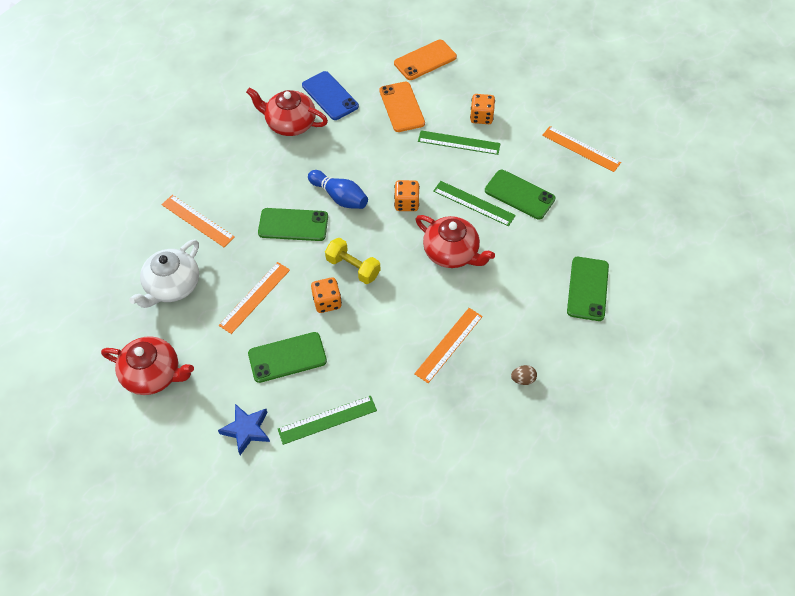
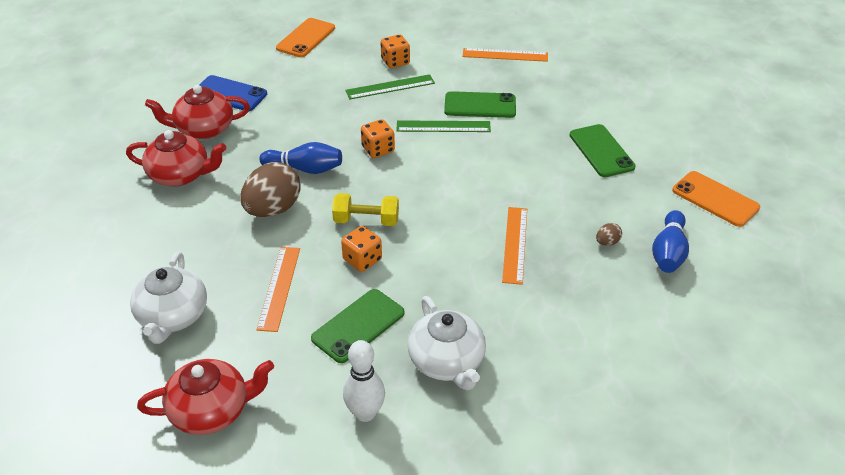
camera: 30 degrees left, 15 degrees down
(197, 221) = (159, 246): orange ruler -> none
(246, 430) = (365, 413): blue star -> white bowling pin
(293, 225) = (273, 209): green phone -> brown egg
(327, 420) = (447, 362): green ruler -> white teapot
(401, 107) = (311, 79): orange phone -> orange phone (715, 199)
(452, 253) = (455, 171): red teapot -> red teapot (180, 175)
(565, 414) = (668, 253): none -> blue bowling pin

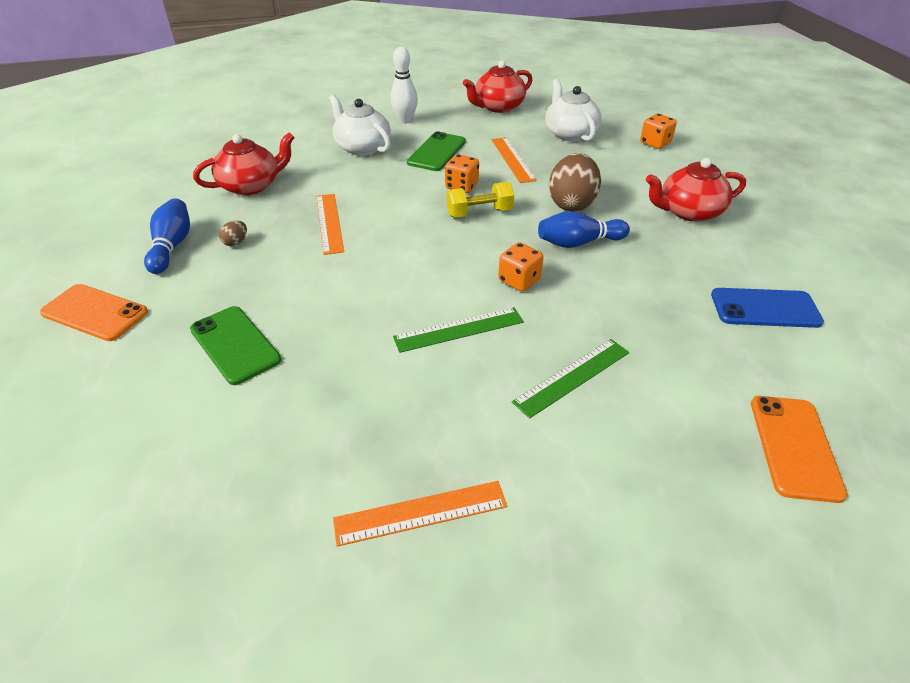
camera: 160 degrees right, 0 degrees up
(203, 129) = (731, 258): red teapot -> red teapot (251, 186)
(395, 62) = (603, 433): orange dice -> orange dice (655, 143)
(480, 105) = (423, 378): green phone -> none

